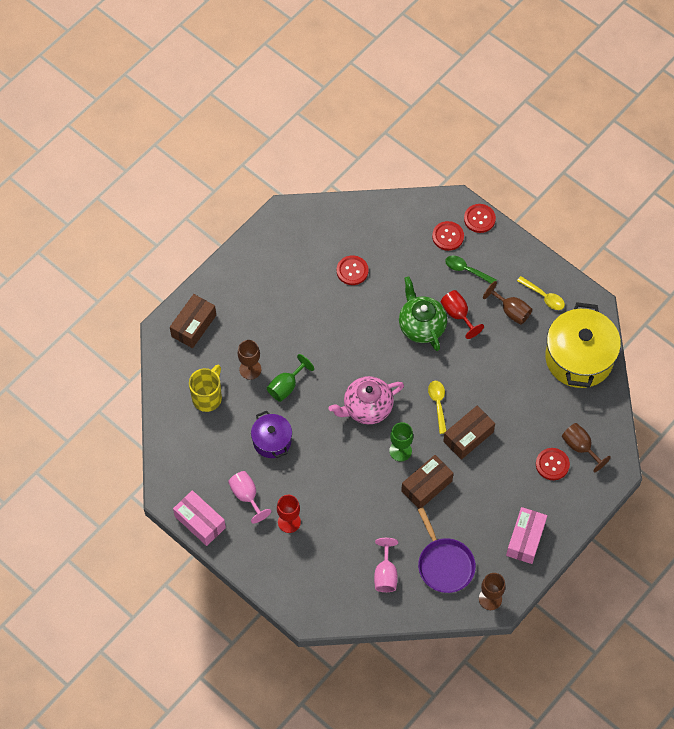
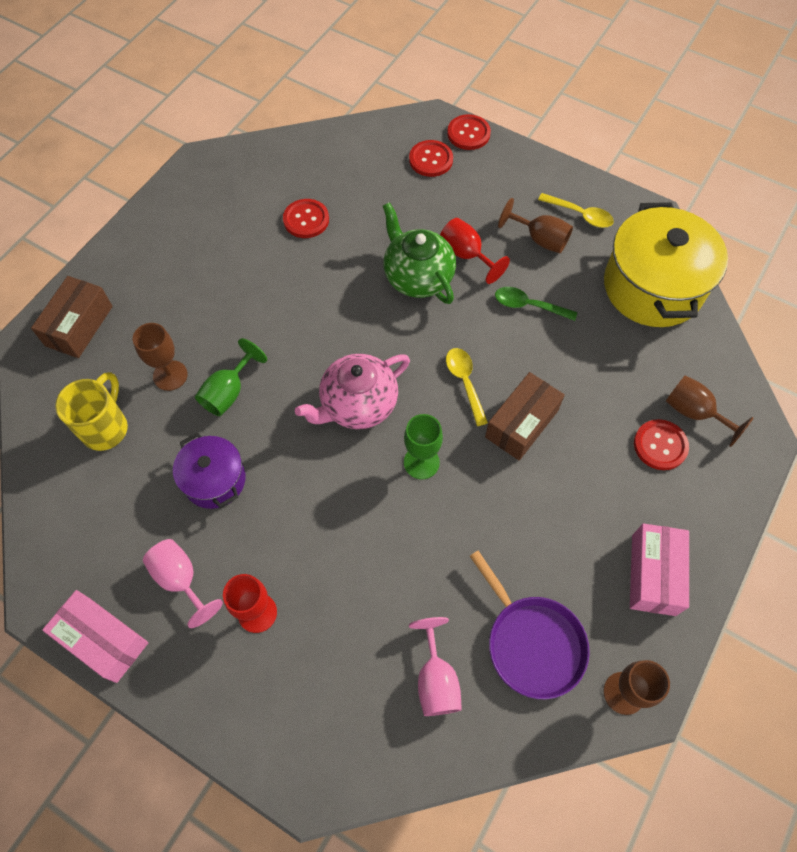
camera: 10 degrees left, 0 degrees up
(426, 486) = (474, 512): brown box -> none
(466, 270) = (465, 197): green spoon -> green spoon (528, 305)

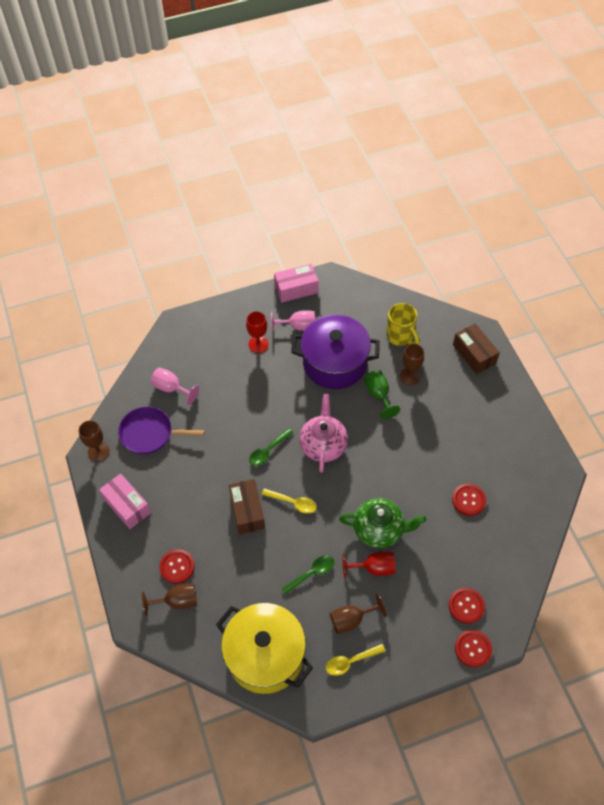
camera: 130 degrees right, 5 degrees down
(214, 480) = (335, 363): purple pot -> purple pot, size x1.81
(421, 462) = (268, 451): green goblet -> green spoon

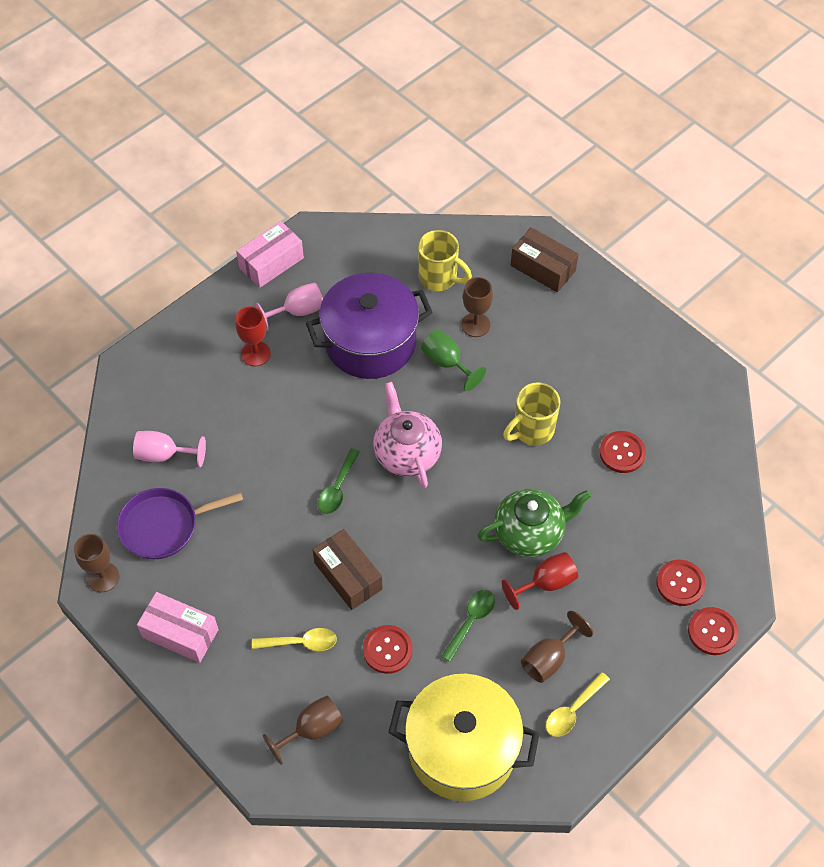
camera: 25 degrees left, 0 degrees up
(177, 567) = (289, 685): red button -> red button (387, 650)
(293, 503) = (403, 542): yellow spoon -> yellow spoon (301, 642)
(414, 461) = (532, 430): none -> yellow mug

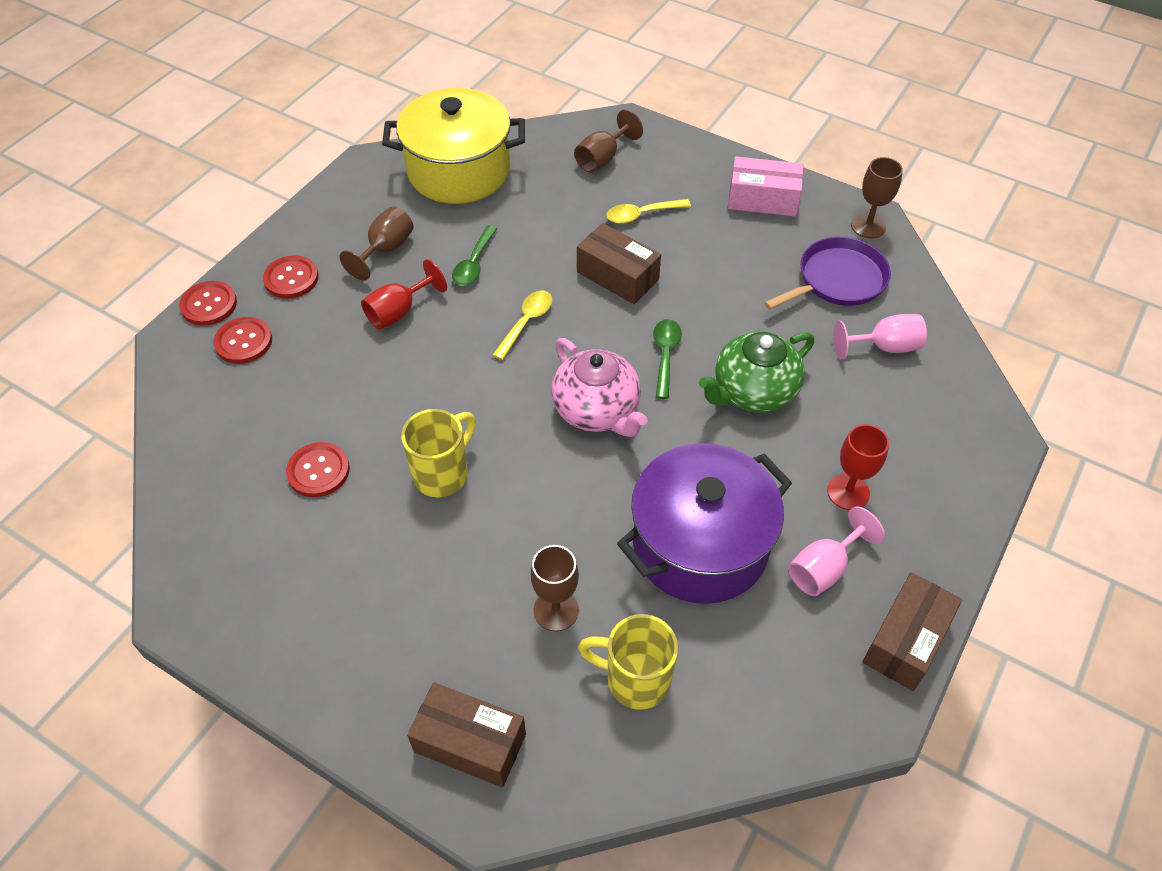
camera: 165 degrees right, 5 degrees down
(271, 263) = (906, 640): pink box -> brown box
(387, 650) = (553, 225): red button -> red button (291, 278)
(447, 363) = (581, 540): green goblet -> none
(530, 533) = (425, 356): green teapot -> green teapot (753, 392)
(573, 710) = (356, 216): yellow spoon -> yellow spoon (526, 322)

